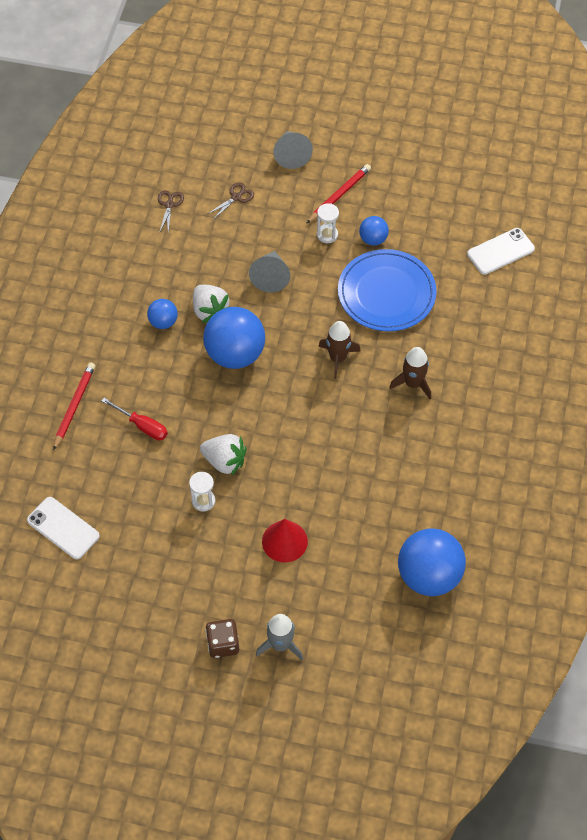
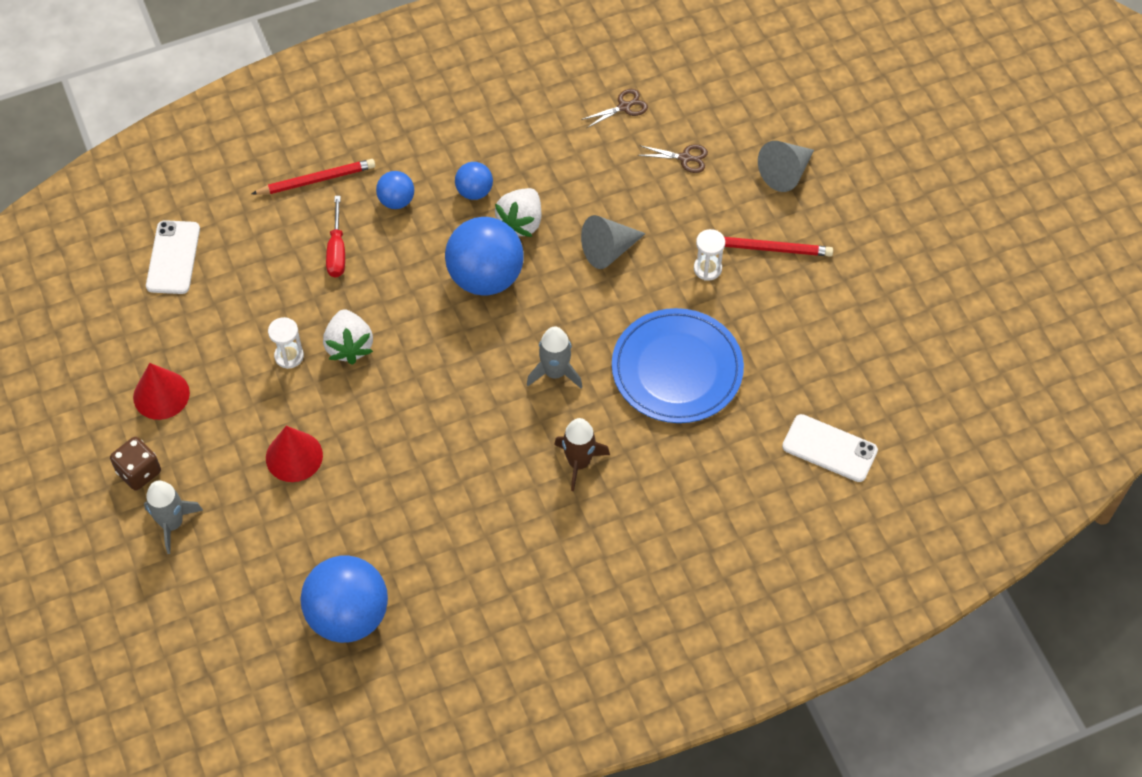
camera: 55 degrees right, 0 degrees up
(171, 596) = (161, 395): none -> red cone
(338, 358) = (555, 373): brown rocket -> grey rocket
(373, 239) = (738, 315): blue ball -> blue ball (396, 201)

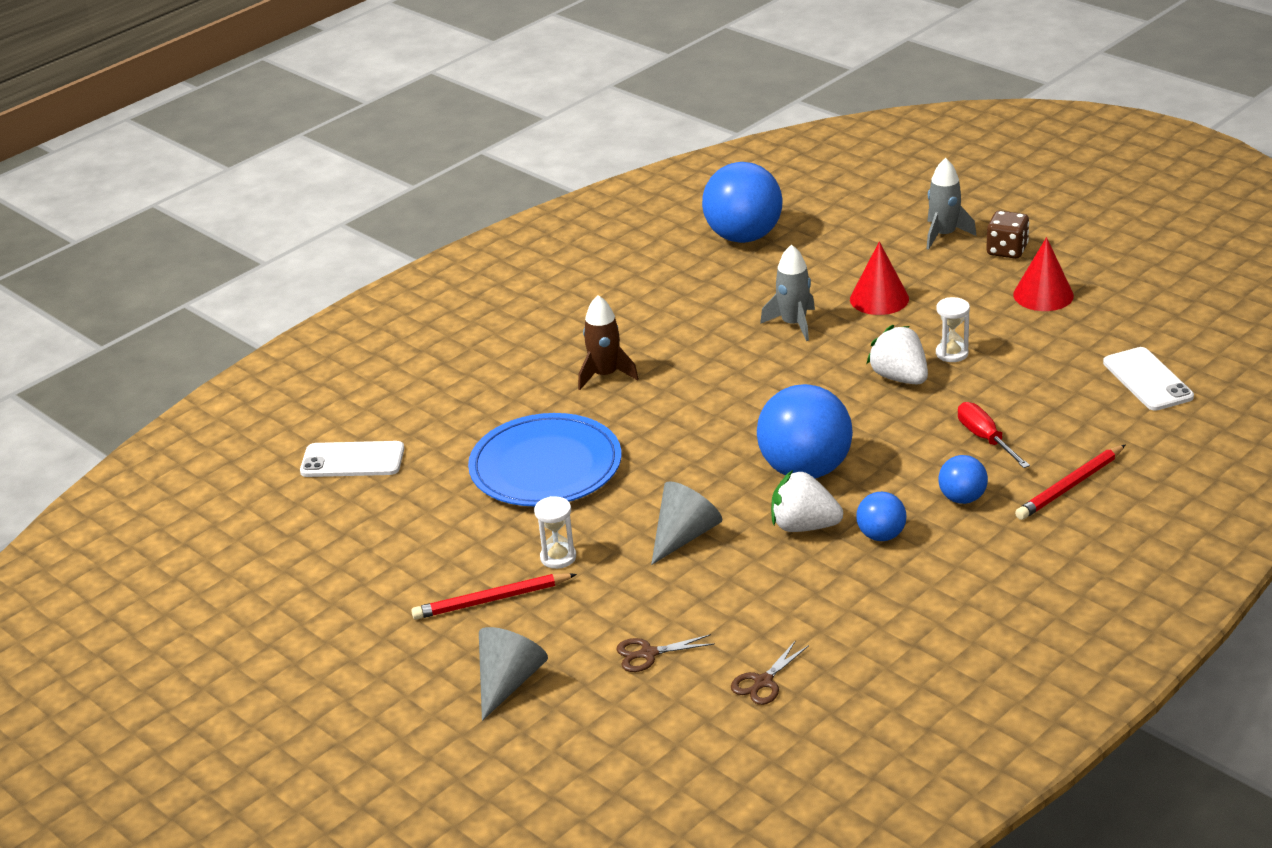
camera: 160 degrees right, 25 degrees down
(521, 223) = (804, 526): white strawberry -> white strawberry turned 75 degrees counterclockwise
(555, 373) = (673, 425): grey rocket -> grey rocket (793, 324)

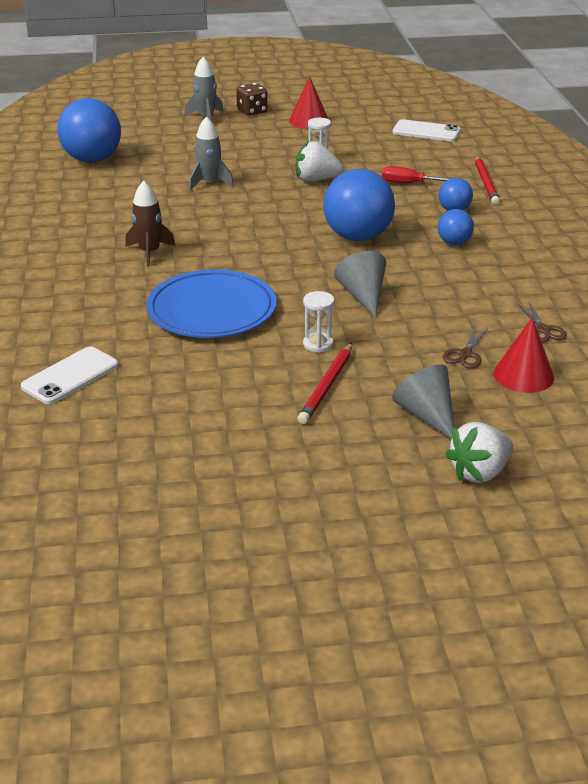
camera: 55 degrees left, 0 degrees up
(804, 526) = (411, 259): white strawberry -> white strawberry (479, 472)
(879, 299) = (231, 154): red cone -> red cone (523, 375)

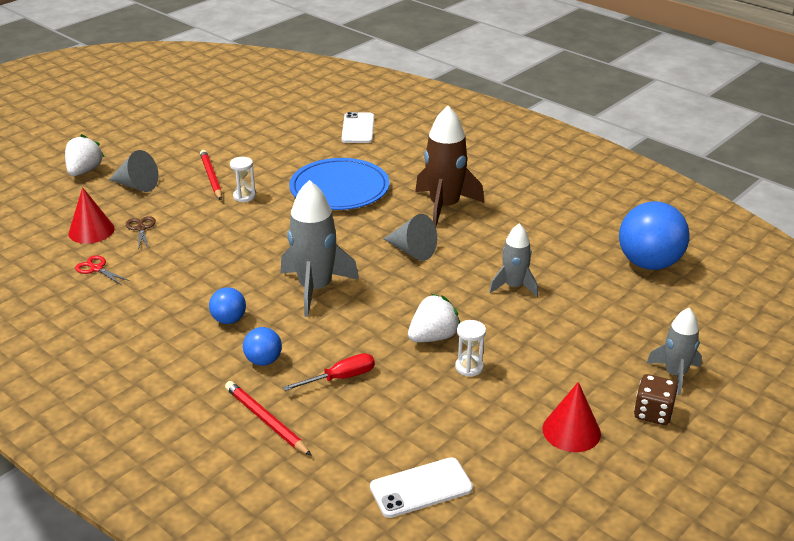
camera: 140 degrees right, 0 degrees up
(149, 252) = (444, 206): brown rocket -> brown rocket, size x1.66
(357, 237) = (315, 288): blue ball -> grey rocket
(363, 296) = (252, 239): grey cone -> grey cone (412, 251)
(543, 330) = (96, 268): brown scissors -> red scissors

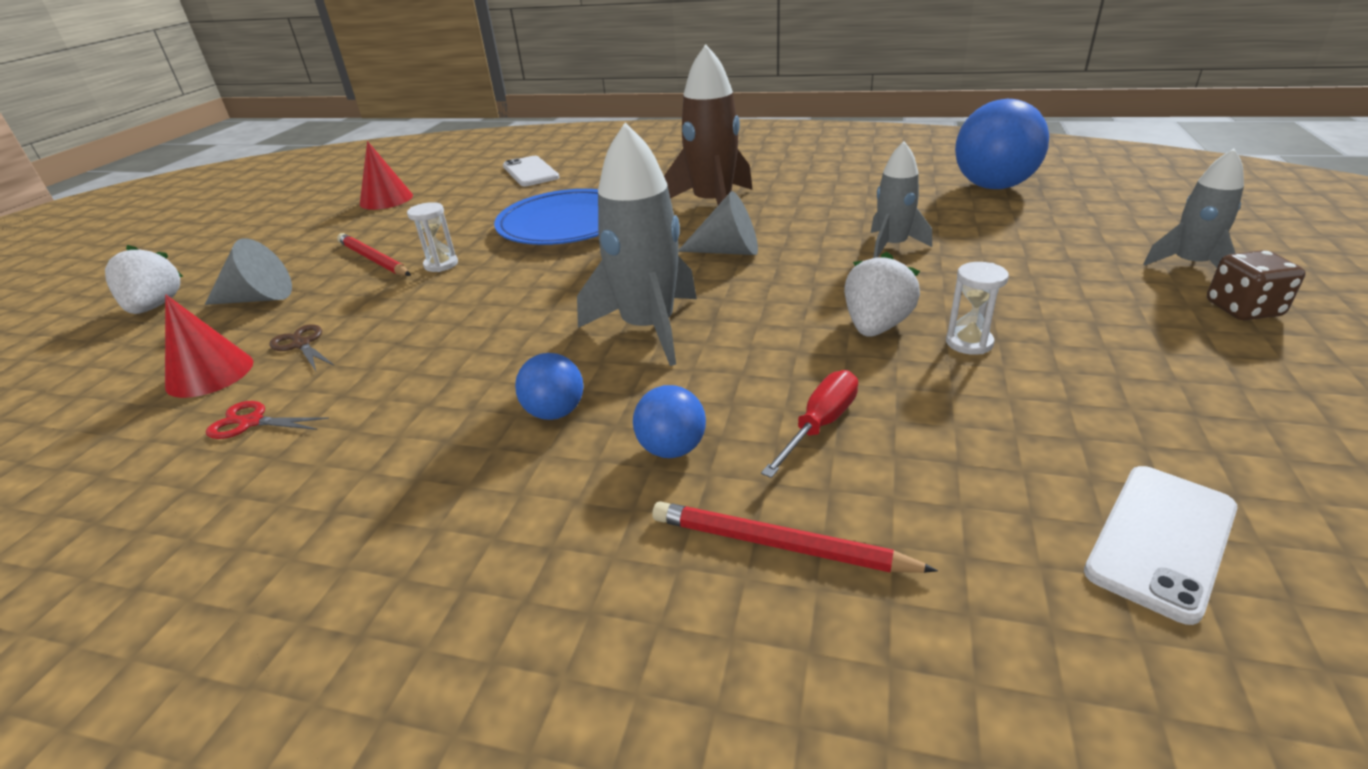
camera: 25 degrees left, 0 degrees up
(571, 431) = (1201, 365): red cone -> red cone (386, 199)

